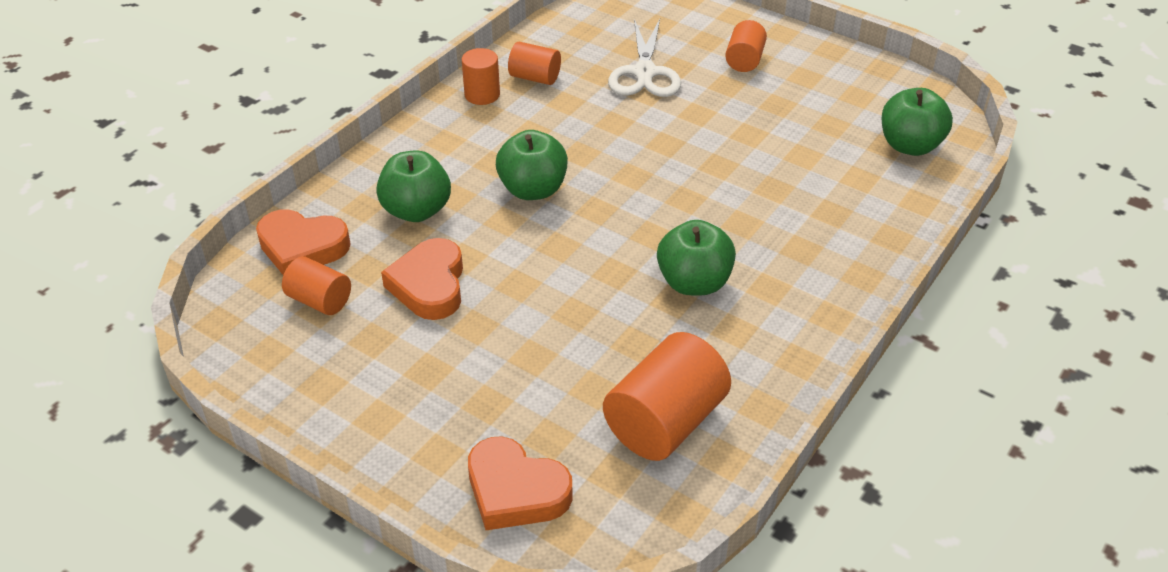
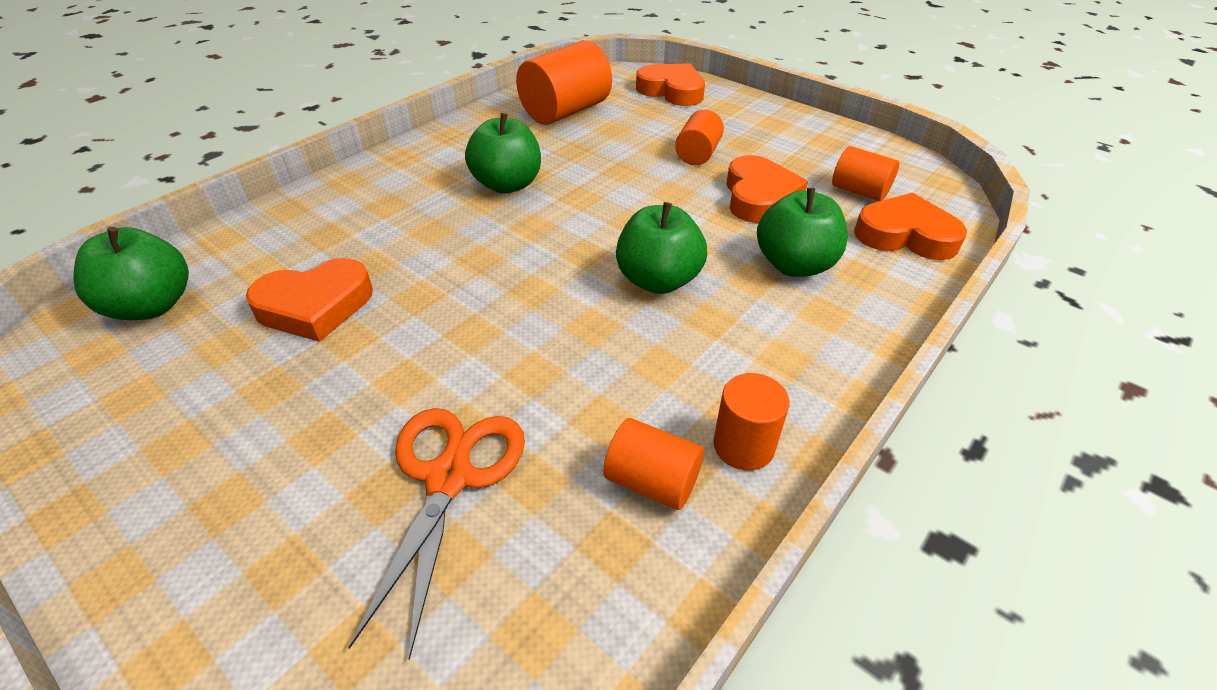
camera: 175 degrees left, 0 degrees up
(645, 72) = (449, 478): white scissors -> orange scissors
(744, 60) = (250, 497): orange cylinder -> orange cylinder (697, 154)
(790, 153) = (315, 306): none -> orange heart

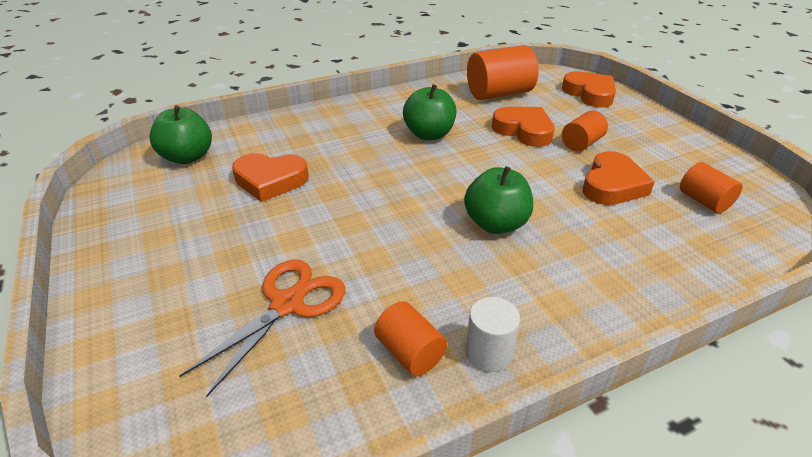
camera: 25 degrees right, 5 degrees down
(743, 445) = (488, 353): orange cylinder -> white cylinder
(794, 265) = (609, 241): green apple -> none
(905, 235) = (724, 245): orange heart -> orange heart (523, 130)

